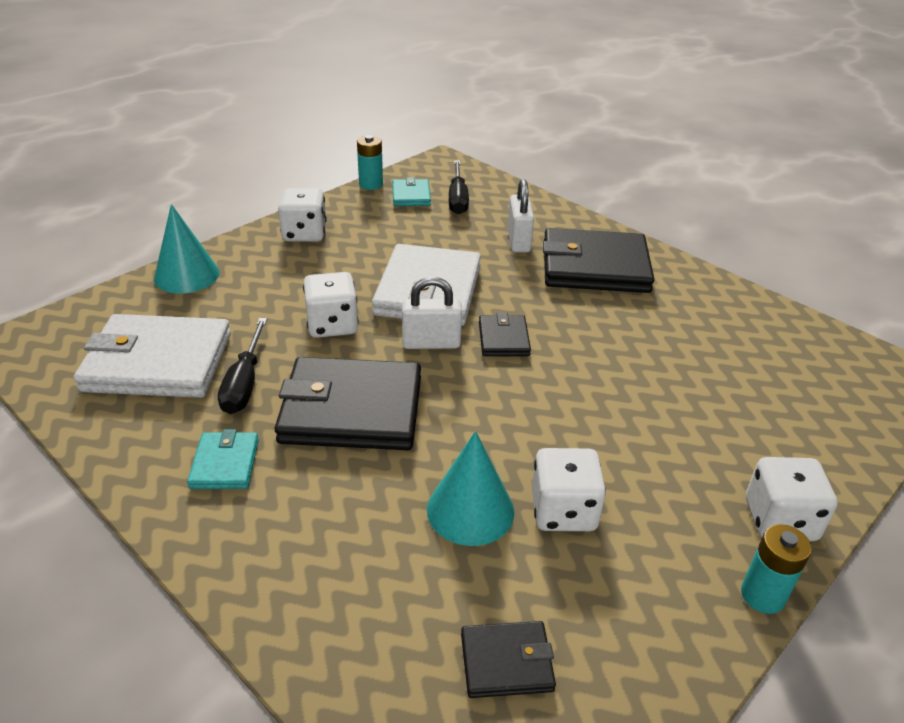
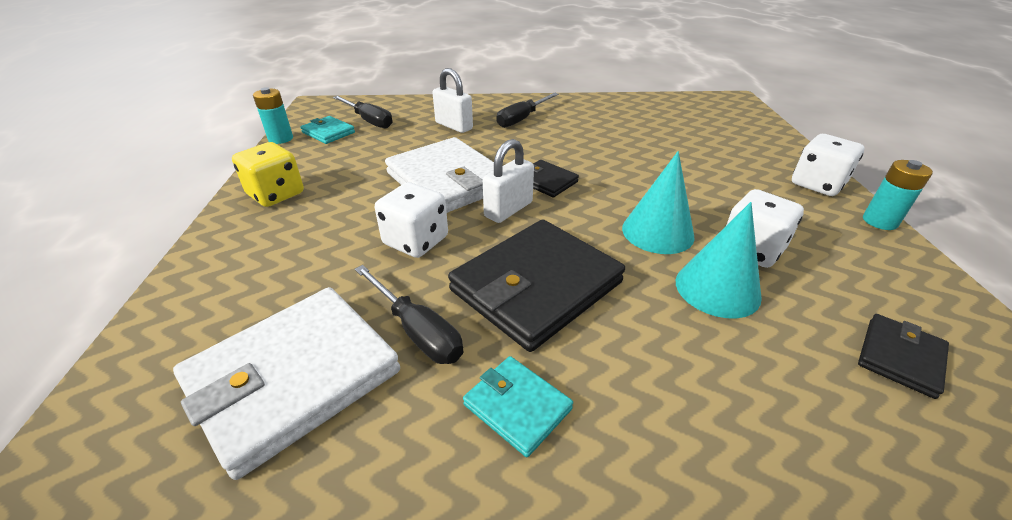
camera: 45 degrees left, 0 degrees up
(187, 275) = (197, 285): turquoise cone -> turquoise cone (657, 232)
(304, 233) = (276, 194): white dice -> yellow dice
(595, 266) = (522, 119): black wallet -> black screwdriver

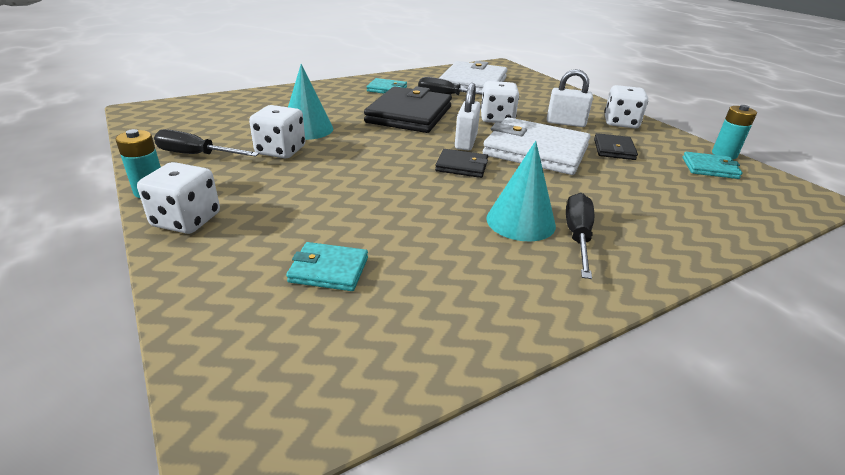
camera: 150 degrees right, 5 degrees down
(276, 194) = (620, 123): yellow dice -> white dice
(369, 121) = (714, 189): black screwdriver -> black screwdriver (196, 155)
(454, 126) = (628, 204): white padlock -> white padlock (565, 123)
(657, 232) = (351, 149): turquoise cone -> turquoise cone (520, 221)
(696, 135) = (329, 270): none -> turquoise wallet
(900, 357) = (213, 121): black wallet -> black wallet (614, 149)

